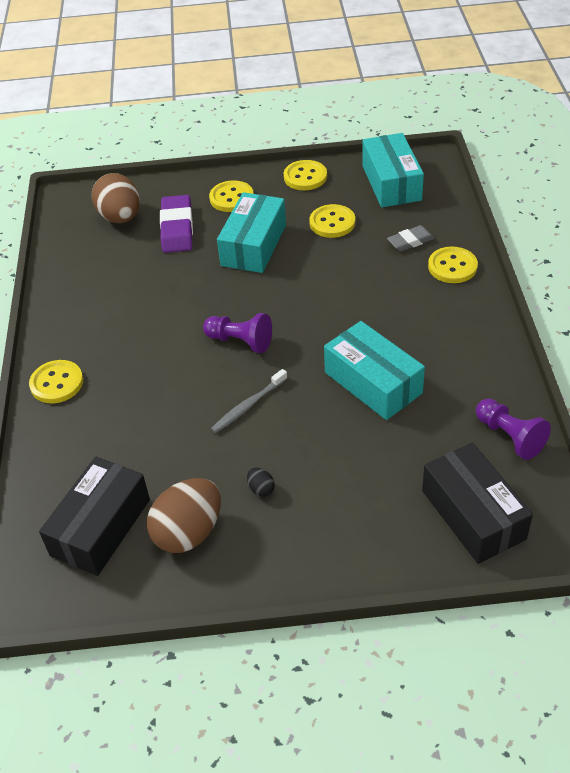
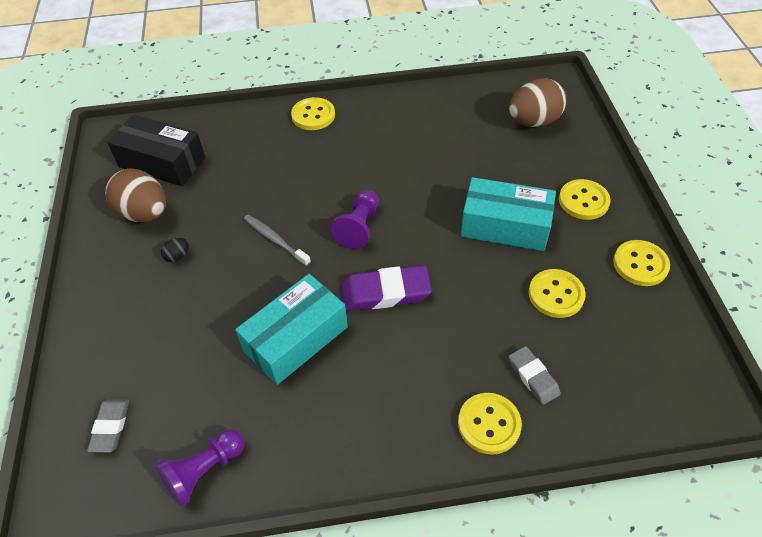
camera: 85 degrees right, 5 degrees up
(177, 228) = (524, 163): purple eraser -> purple eraser (385, 292)
(391, 183) = (652, 356): turquoise box -> none
(473, 514) = (110, 427): black box -> grey eraser

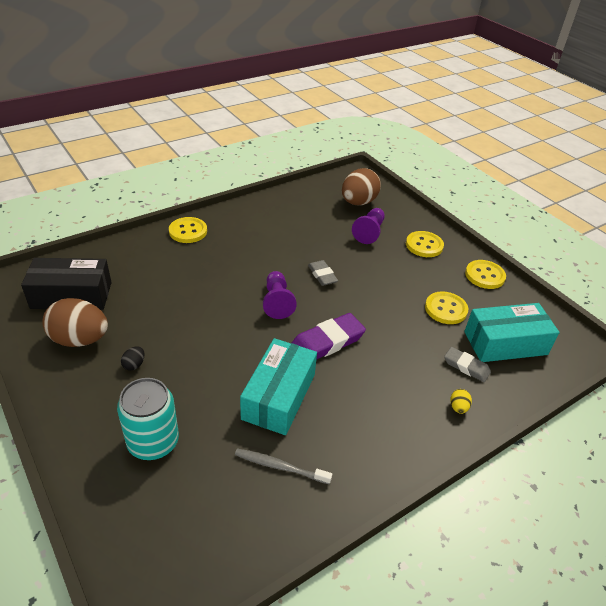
camera: 30 degrees left, 10 degrees down
(110, 427) = (157, 522): grey eraser -> grey eraser (322, 275)
(150, 345) = (153, 442): none -> turquoise can
(204, 471) = (266, 524): purple pawn -> purple pawn (369, 232)
(275, 240) = (214, 329): grey toothbrush -> grey toothbrush (280, 466)
(489, 424) = (458, 407): yellow button -> yellow egg
(505, 226) = (383, 274): turquoise box -> turquoise box (505, 343)

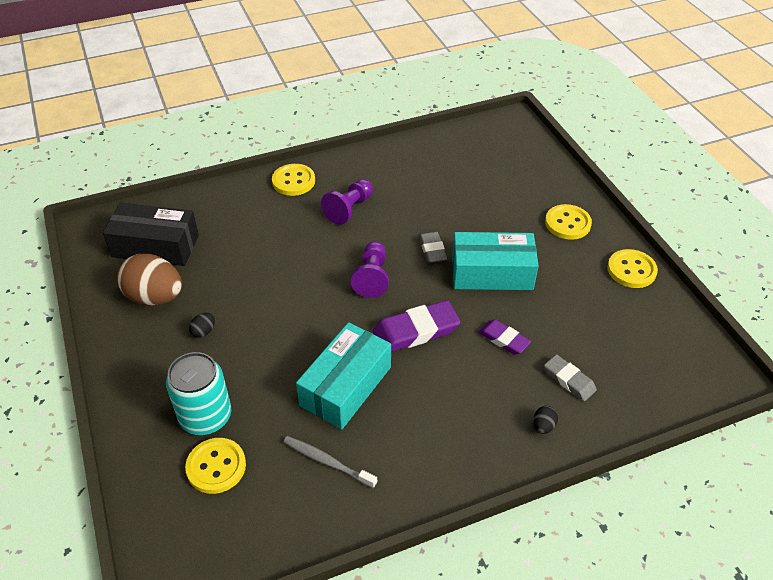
camera: 15 degrees right, 5 degrees up
(358, 202) = (503, 159): brown egg -> none
(369, 232) = (504, 200): purple pawn -> purple pawn (349, 209)
(403, 340) = (504, 339): none -> purple eraser
(445, 309) = (567, 307): yellow button -> yellow button (216, 467)
(458, 407) = (543, 426): yellow egg -> black egg
(505, 343) = (627, 358): turquoise box -> turquoise box (492, 273)

